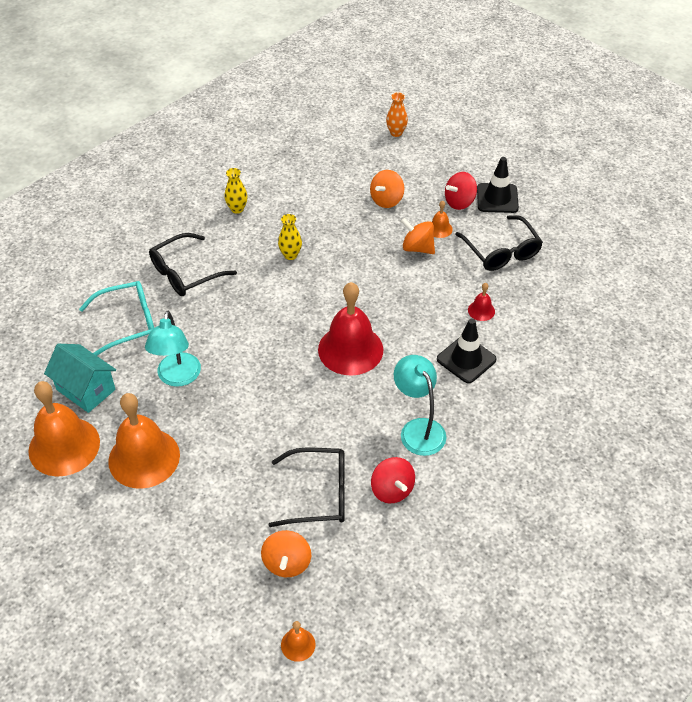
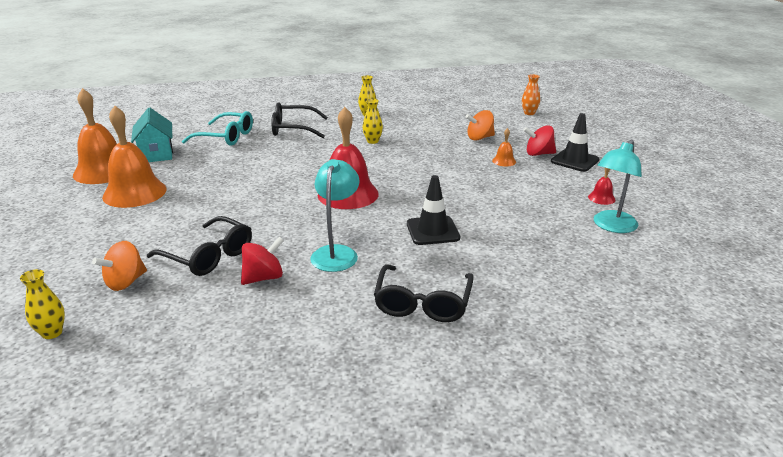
camera: 35 degrees right, 20 degrees down
(177, 377) = (215, 167): turquoise lamp -> turquoise lamp (611, 226)
(298, 644) = (52, 333): orange bell -> yellow vase
(392, 490) = (263, 278): red spinning top -> red spinning top turned 135 degrees counterclockwise
(417, 248) = (472, 164): orange spinning top -> none
(481, 310) = (483, 210): red bell -> red bell (601, 198)
(501, 251) = (543, 186): black glasses -> black glasses (423, 303)

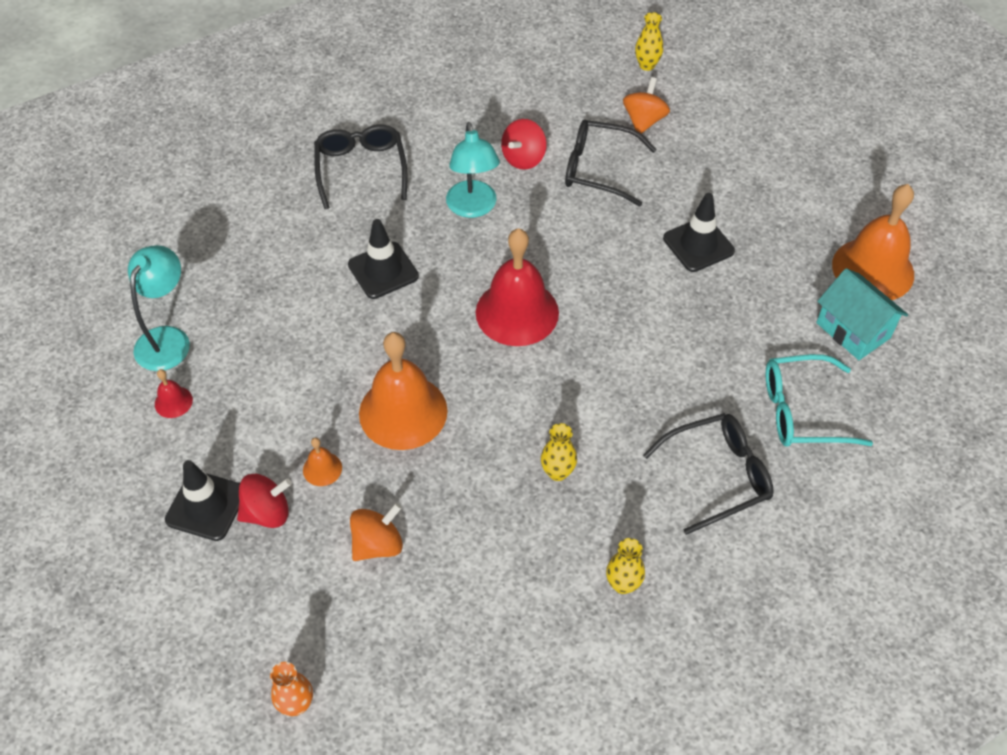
camera: 160 degrees right, 25 degrees up
(134, 193) = (781, 239): orange bell -> orange bell (403, 412)
(192, 200) = (698, 245): none -> black traffic cone

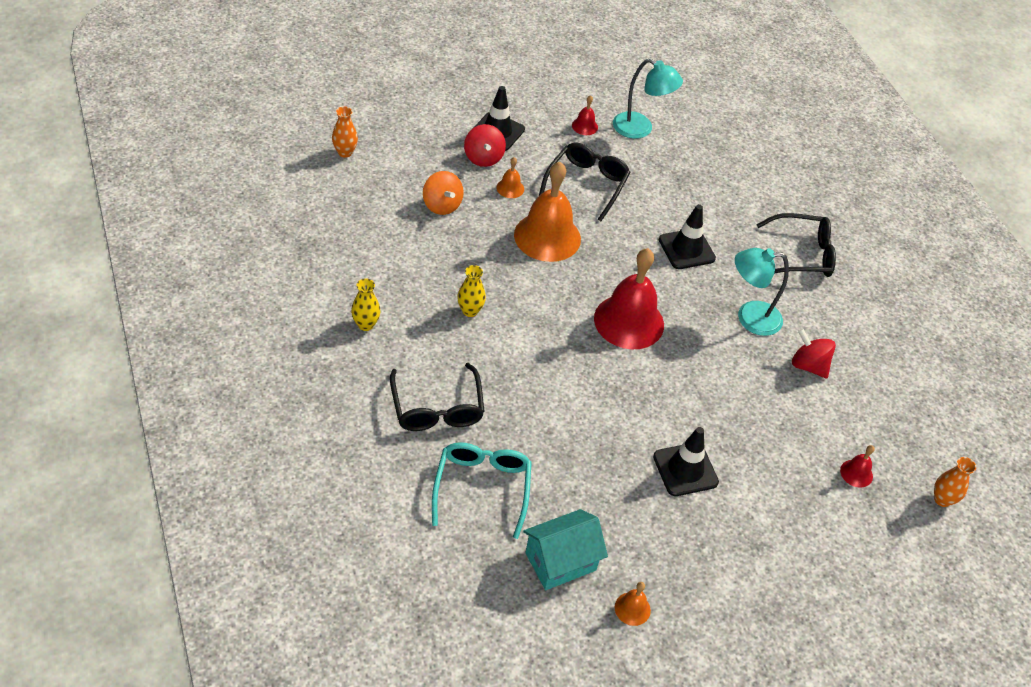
camera: 95 degrees right, 5 degrees down
(599, 169) = (790, 419): black glasses -> black glasses (586, 184)
(644, 121) = (856, 473): orange spinning top -> red bell
(647, 65) = (942, 499): yellow vase -> orange vase
(873, 269) = (632, 608): orange bell -> orange bell, size x0.43

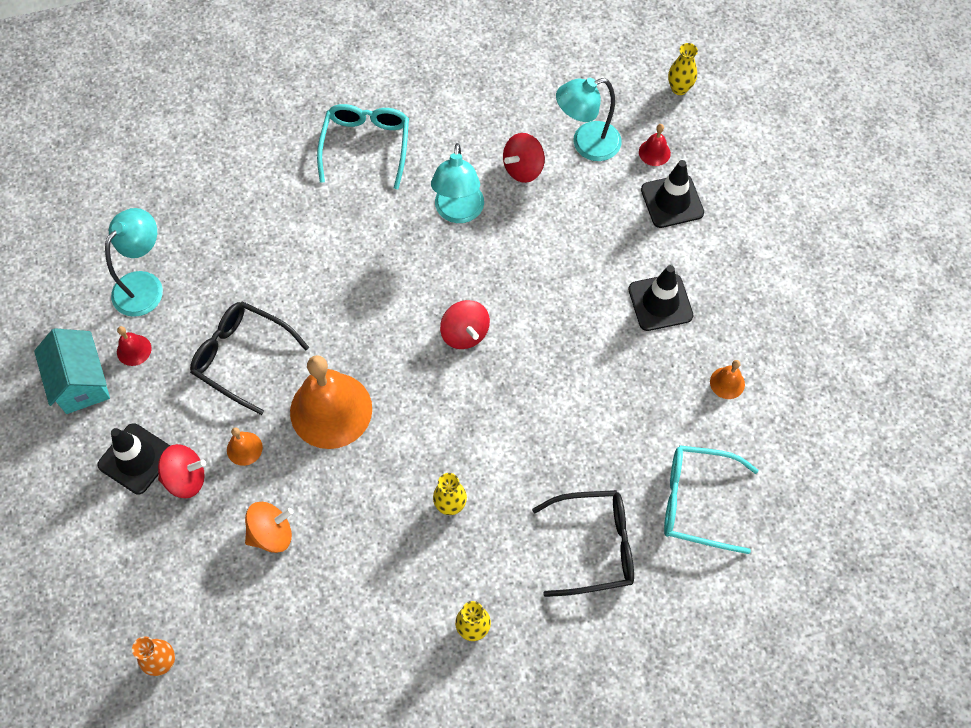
camera: 80 degrees left, 15 degrees up
(560, 561) = (777, 430): turquoise house -> turquoise house (81, 382)
(629, 321) = (465, 333): red bell -> red spinning top
(632, 608) = (821, 369): orange bell -> orange bell (727, 383)
(686, 249) = (355, 260): black traffic cone -> black traffic cone (672, 201)
(801, 255) = (366, 146): black glasses -> turquoise glasses
(850, 416) = (586, 144): none -> turquoise lamp
(942, 499) = (679, 88): orange vase -> yellow vase

